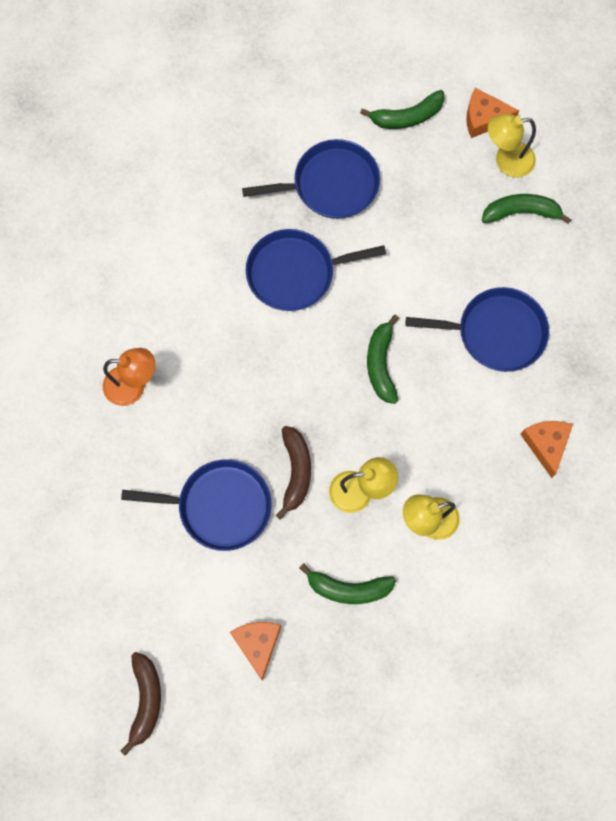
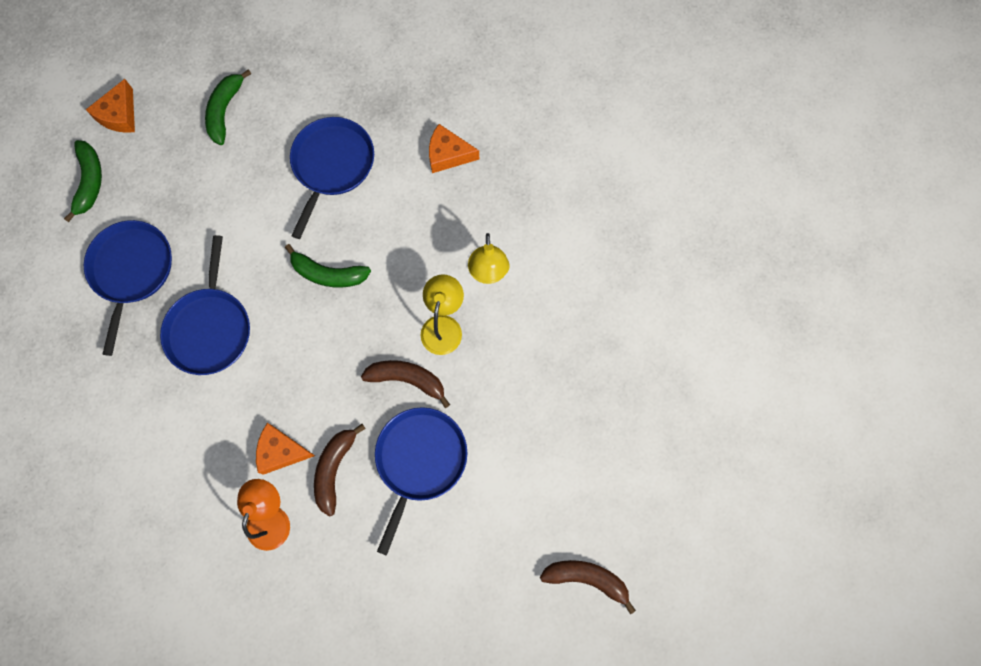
camera: 75 degrees left, 0 degrees up
(191, 428) = (334, 469): none -> brown banana
(258, 644) = (560, 457): orange cheese -> orange cheese (281, 451)
(348, 589) = (530, 360): green banana -> none
(506, 161) = (170, 108): yellow lamp -> none

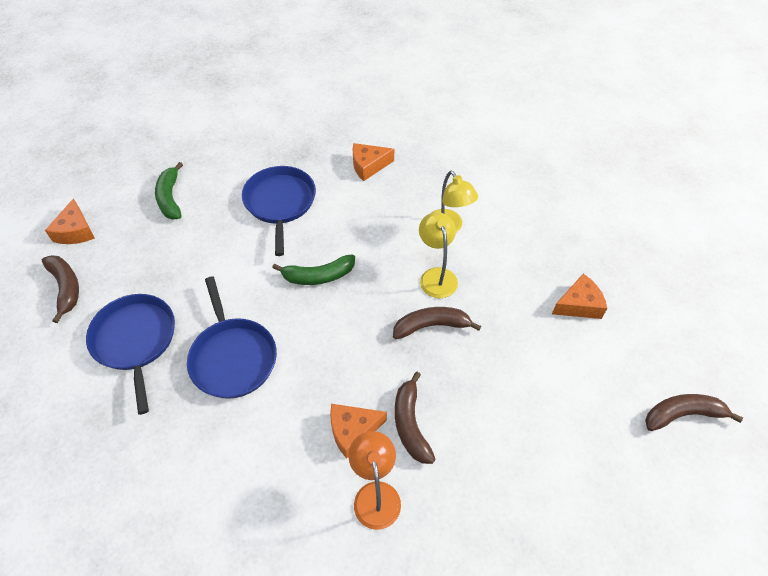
camera: 25 degrees left, 20 degrees down
(90, 182) = (66, 288): green banana -> brown banana
(419, 460) = (481, 384): blue pan -> none
(565, 423) = (579, 305): none -> orange cheese

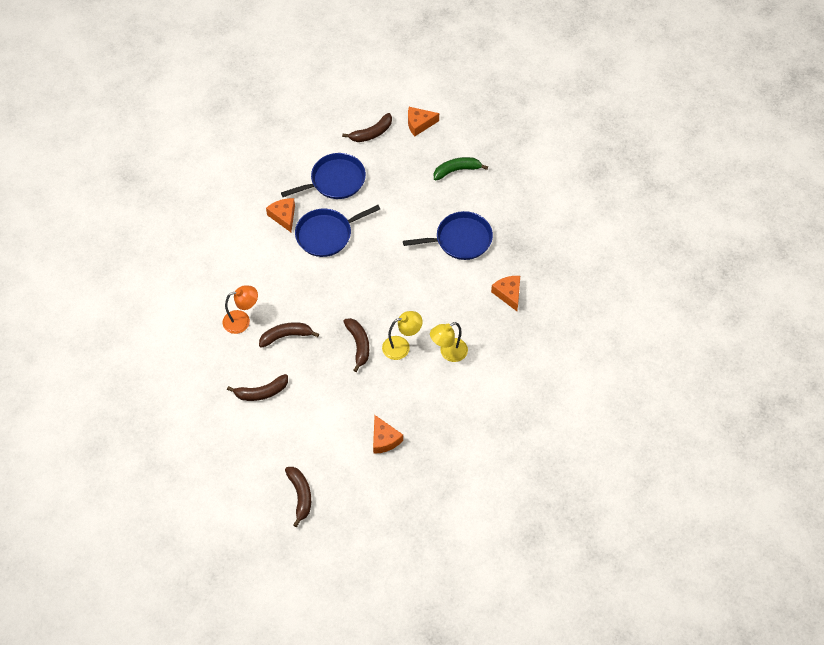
camera: 85 degrees right, 5 degrees up
(318, 276) = (394, 273): green banana -> none
(353, 431) = (280, 305): orange cheese -> orange cheese (284, 216)
(512, 466) = (261, 392): none -> brown banana

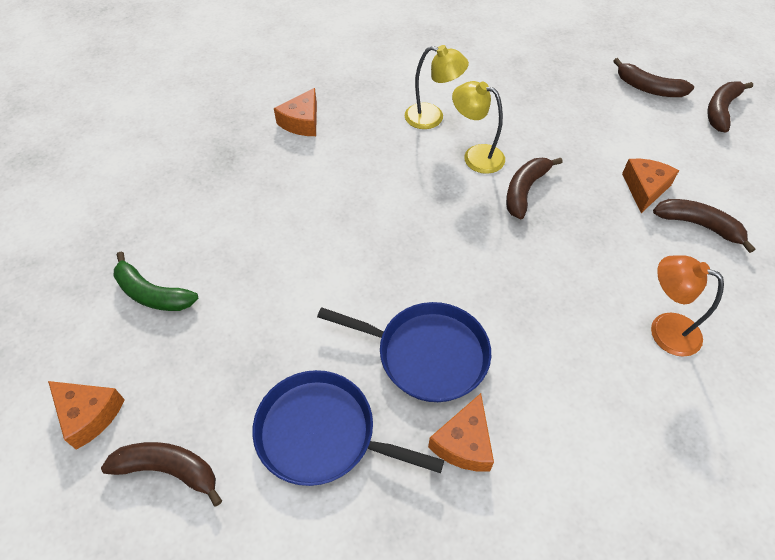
camera: 135 degrees left, 5 degrees down
(286, 336) = (612, 264): brown banana -> brown banana (648, 88)
(384, 439) = (583, 97): orange cheese -> orange cheese (644, 188)
(460, 239) = (271, 208): blue pan -> none

